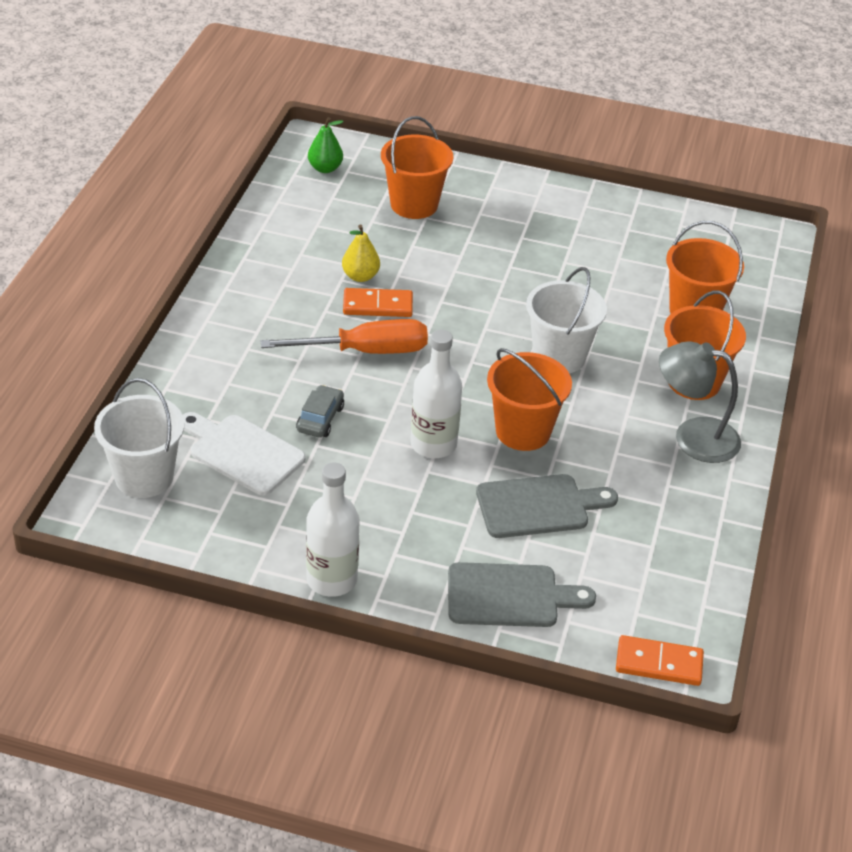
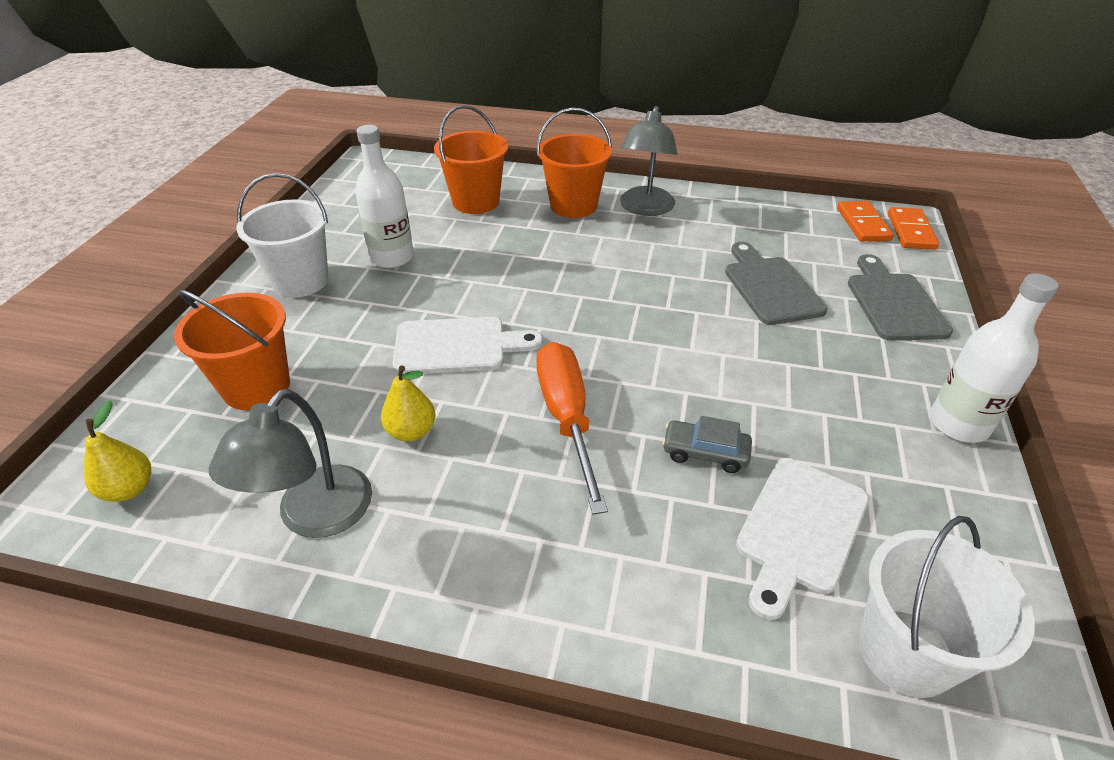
camera: 90 degrees left, 0 degrees up
(291, 240) = (314, 517): none -> grey lamp
(325, 168) = (129, 489): green pear -> yellow pear
(377, 306) = (474, 411): orange domino -> orange domino (863, 224)
(433, 444) = (713, 355): white bottle -> white bottle (392, 257)
(455, 298) = (457, 346): none -> white cutting board
(523, 431) = (670, 296): orange bucket -> none
(559, 356) = (551, 274): white bucket -> white bucket (300, 281)

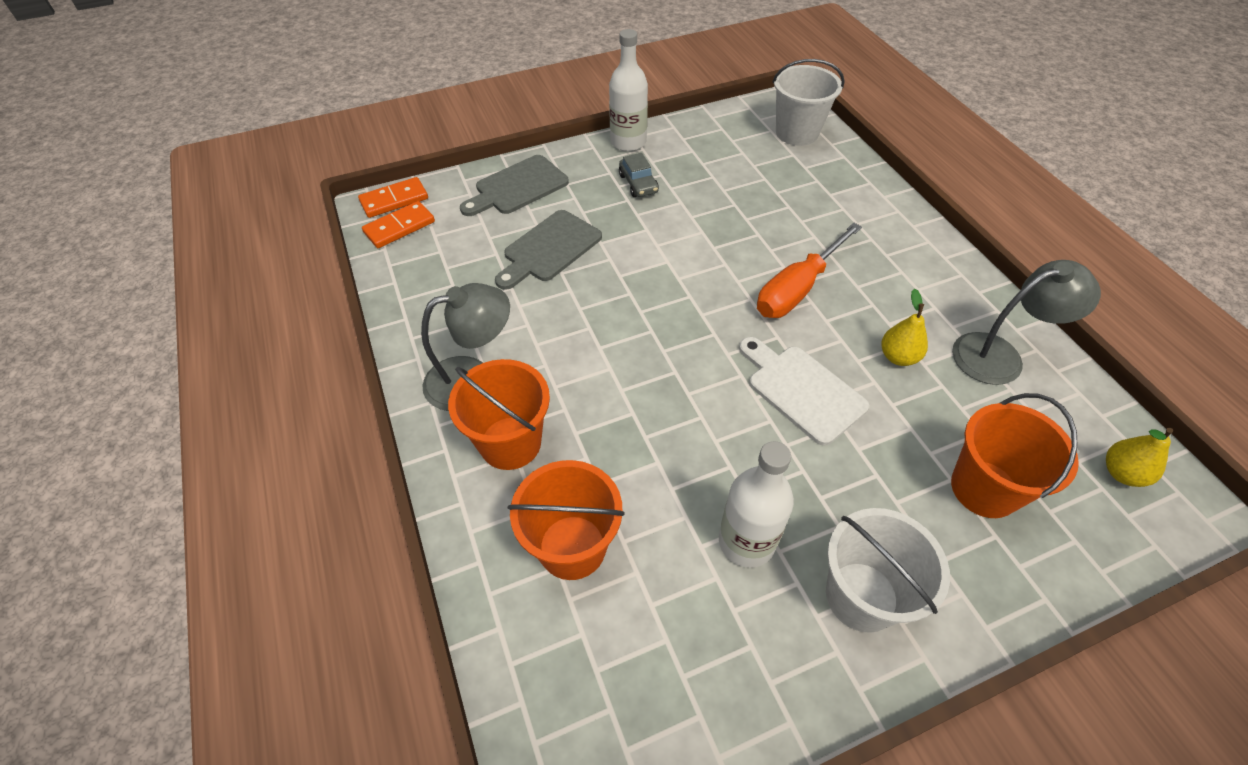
camera: 125 degrees left, 10 degrees up
(705, 453) = (756, 221): grey car -> grey car (638, 183)
(799, 530) = (768, 174): white cutting board -> none

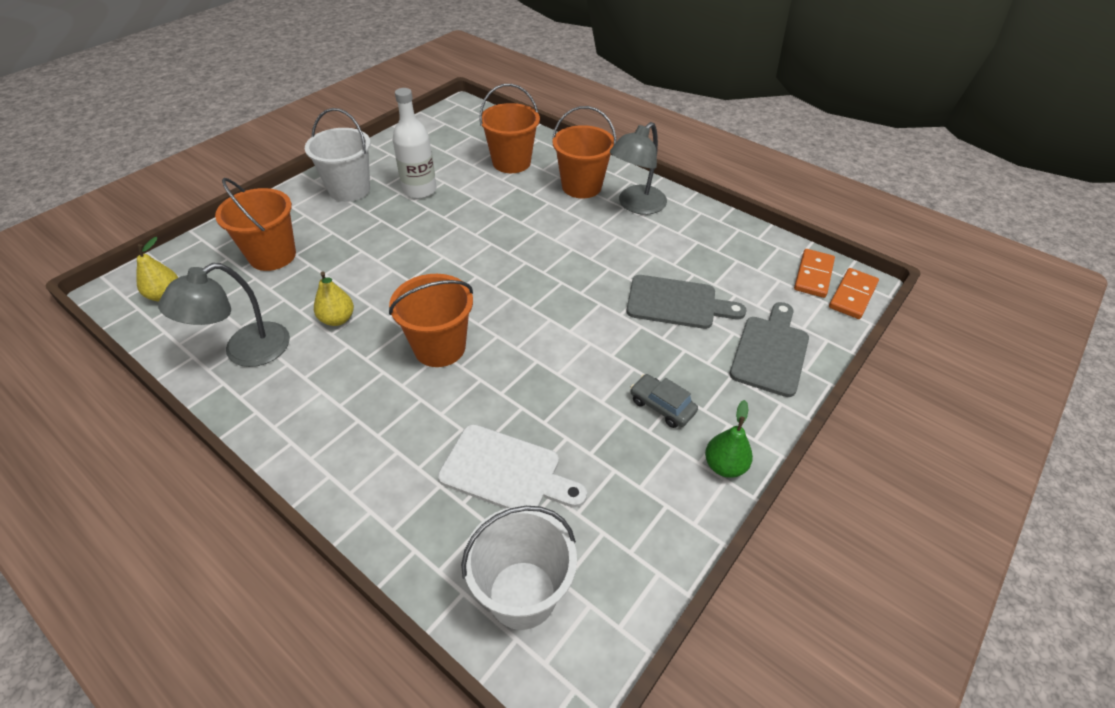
camera: 150 degrees right, 5 degrees down
(549, 249) = (677, 303): grey cutting board -> grey cutting board turned 90 degrees clockwise
(628, 142) = (724, 466): white bottle -> green pear
(797, 289) = (439, 347): orange screwdriver -> orange bucket
(801, 390) = (411, 270): white cutting board -> white cutting board (506, 471)

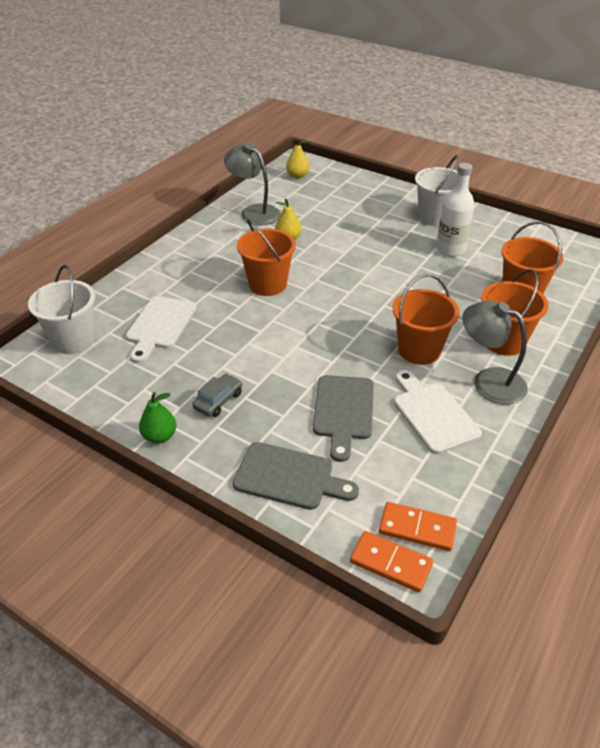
camera: 85 degrees right, 5 degrees down
(272, 256) = (345, 202): orange bucket -> orange bucket (419, 350)
(679, 245) = (432, 414): none -> white cutting board

